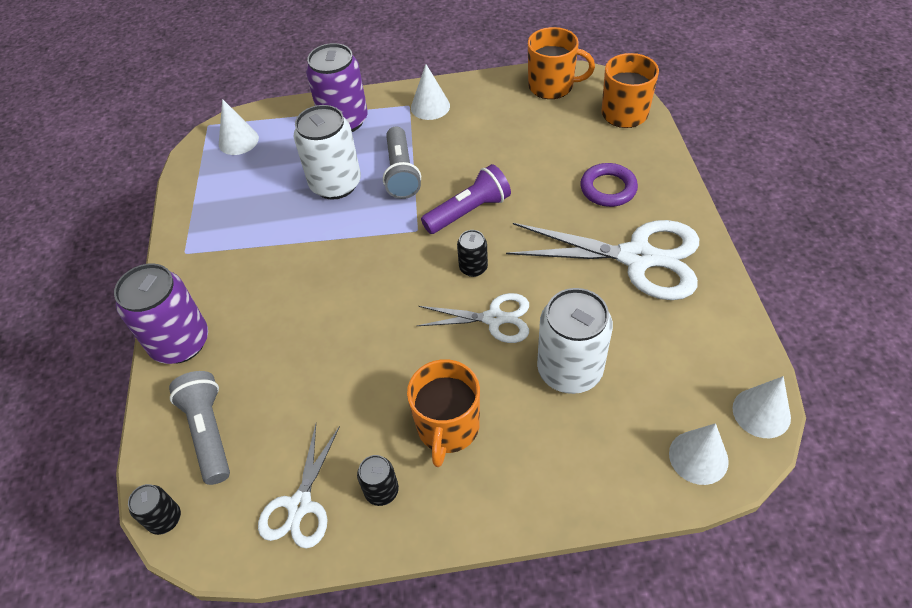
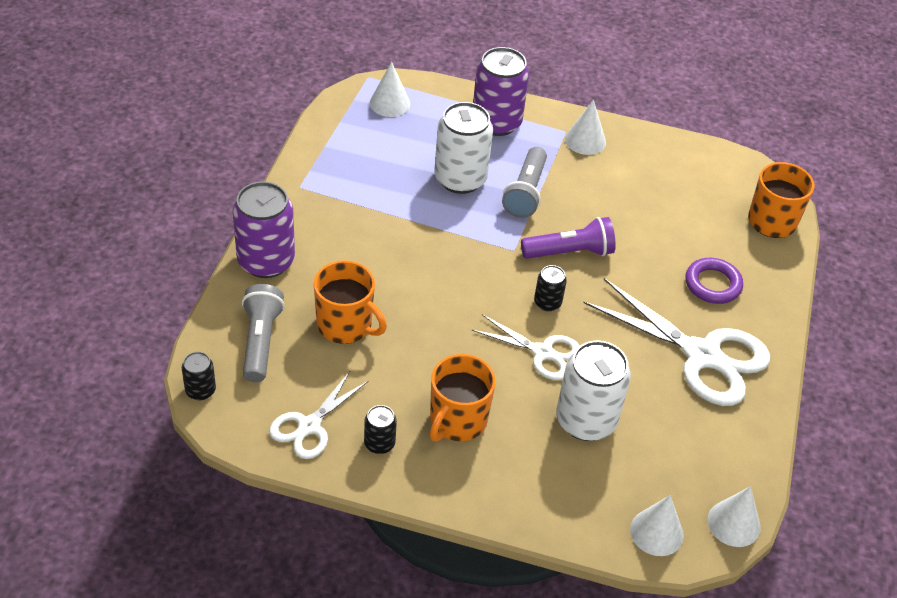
camera: 15 degrees right, 5 degrees down
(552, 86) = (716, 167): orange mug -> orange mug (345, 325)

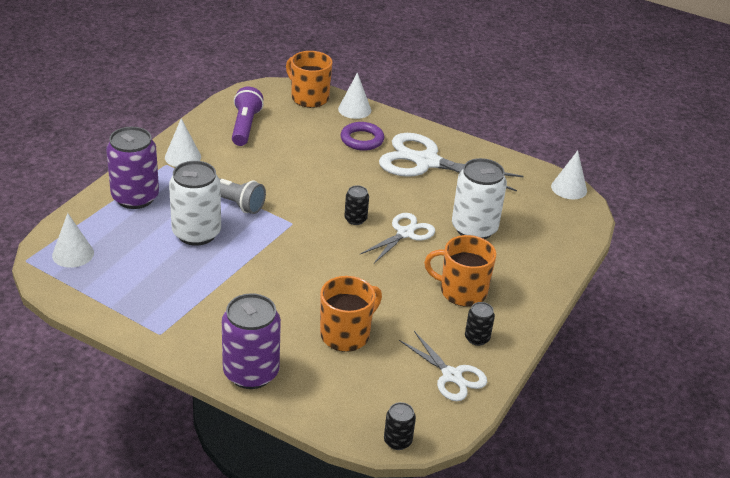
camera: 75 degrees left, 10 degrees down
(260, 341) = (349, 391): grey flashlight -> none
(457, 420) = (462, 291): orange mug -> orange mug turned 150 degrees clockwise
(570, 252) = (306, 195): purple flashlight -> purple flashlight (245, 126)
(656, 532) = (573, 221): white cone -> white cone (354, 109)
(702, 355) = (426, 162): white scissors -> white scissors turned 120 degrees counterclockwise

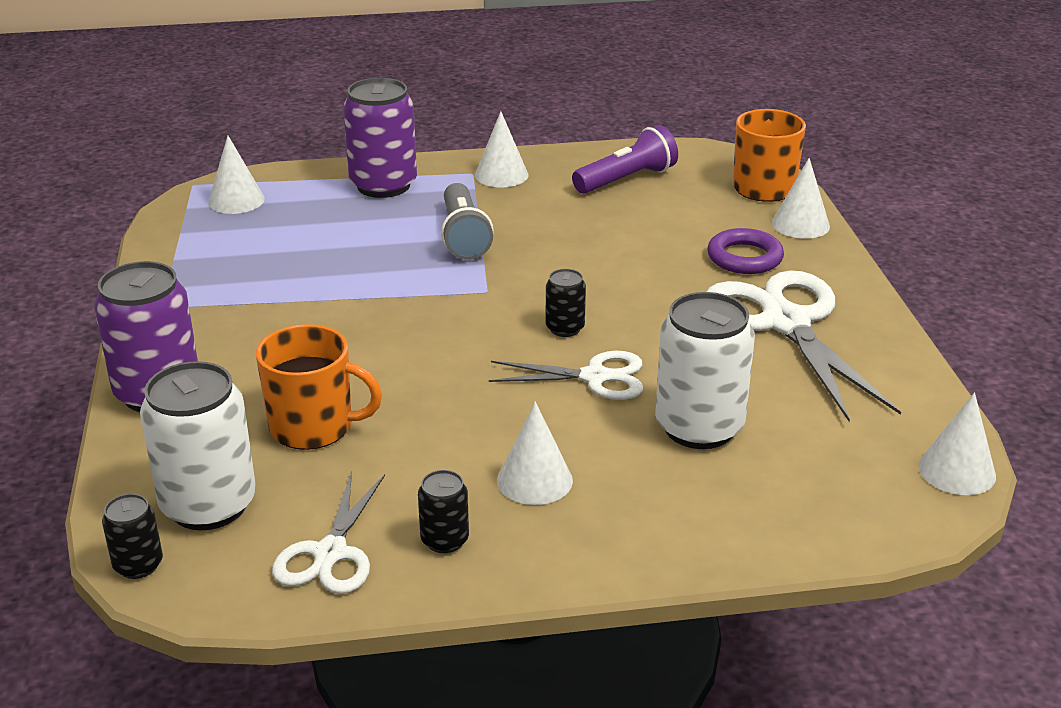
camera: 55 degrees right, 5 degrees down
(196, 233) = (373, 245): white can -> white can (208, 505)
(462, 291) = (534, 480): orange mug -> white cone

